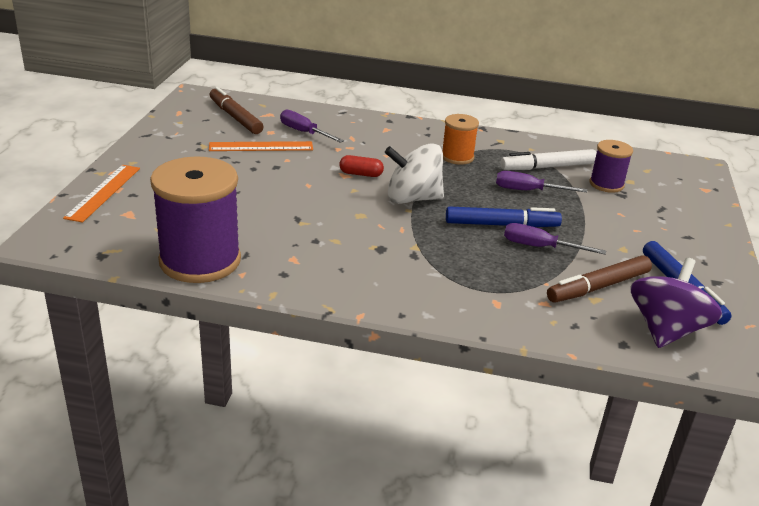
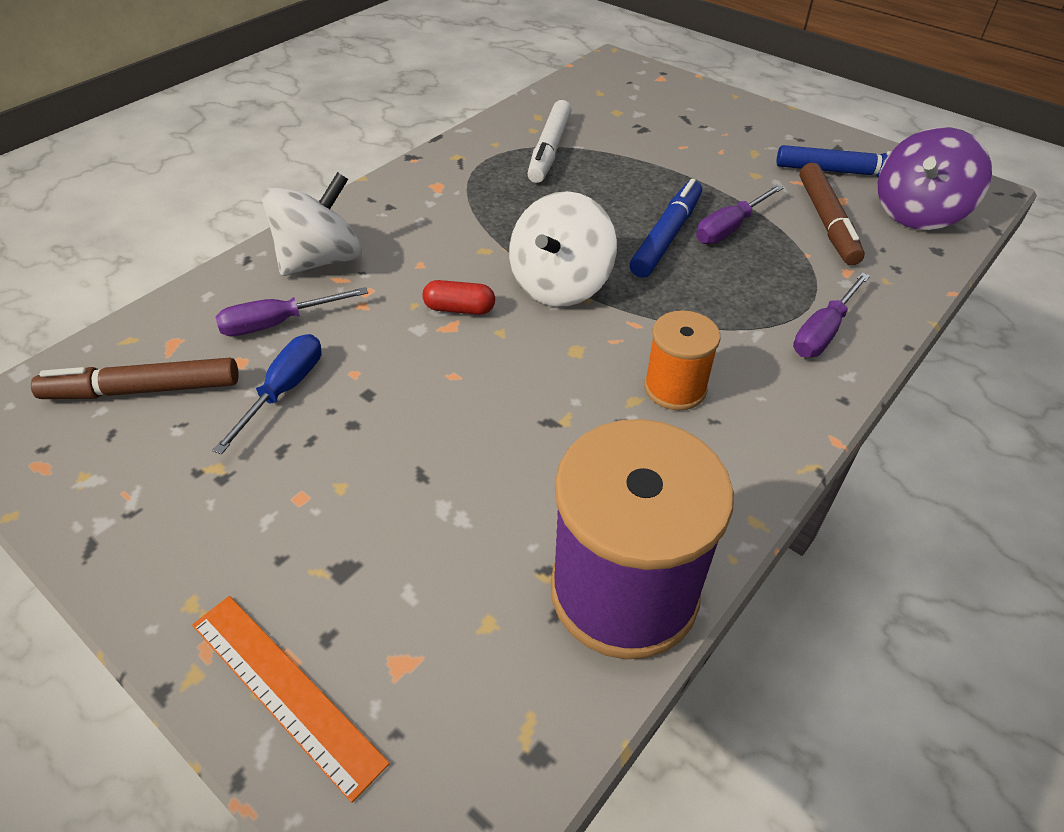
camera: 60 degrees left, 15 degrees up
(261, 146) = (284, 390): orange ruler -> blue screwdriver
(361, 129) = (321, 260): none -> white spinning top
(361, 174) = (459, 309): red capsule -> red capsule turned 60 degrees clockwise
(457, 157) = (474, 206): orange spool -> orange spool (675, 388)
(528, 191) = (597, 186): purple screwdriver -> purple screwdriver (823, 332)
(606, 184) = (615, 129): purple spool -> none
(666, 330) = (917, 213): purple spinning top -> purple spinning top turned 105 degrees counterclockwise

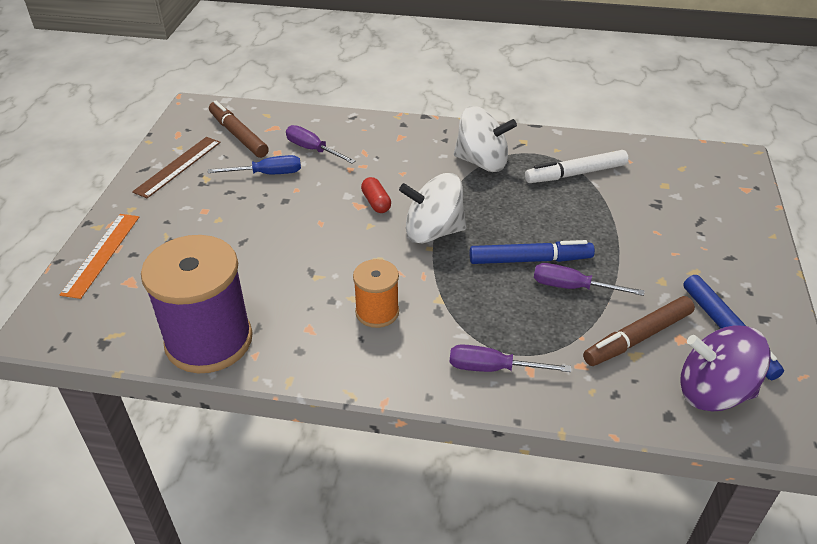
camera: 60 degrees right, 5 degrees down
(140, 495) = (178, 166): none -> brown ruler
(321, 260) = (374, 139): white spinning top -> white spinning top (482, 162)

